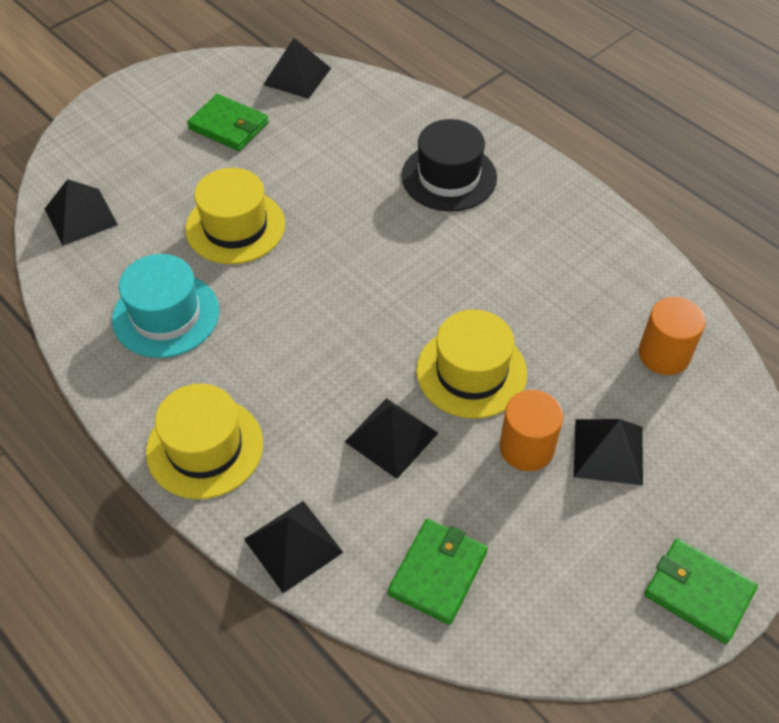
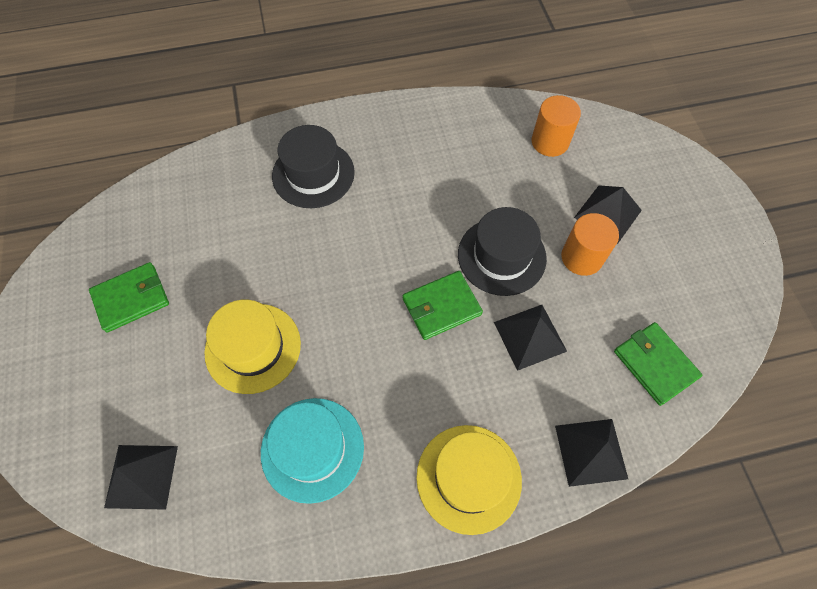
camera: 60 degrees left, 10 degrees up
(297, 76) = (118, 219): black pyramid -> none
(471, 372) = (501, 256): yellow hat -> black hat
(698, 592) = (728, 225): green wallet -> green wallet (441, 307)

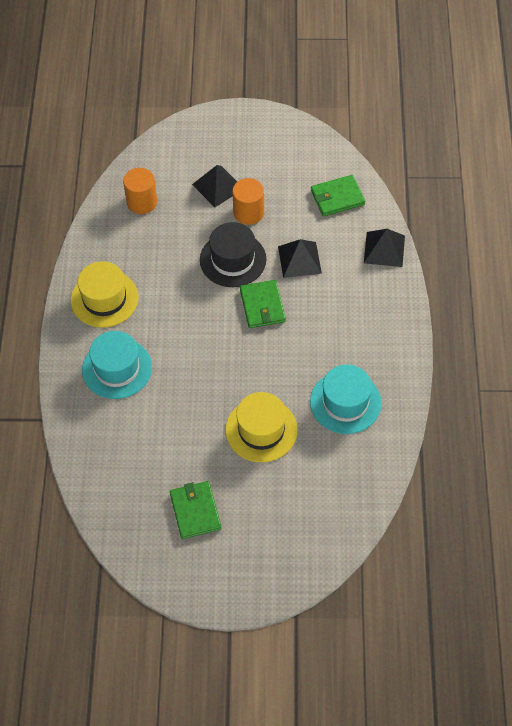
camera: 75 degrees left, 5 degrees down
(141, 476) = (339, 509): black pyramid -> none
(313, 174) = (117, 368): black hat -> turquoise hat
(469, 478) = (385, 318): yellow hat -> yellow hat (104, 299)

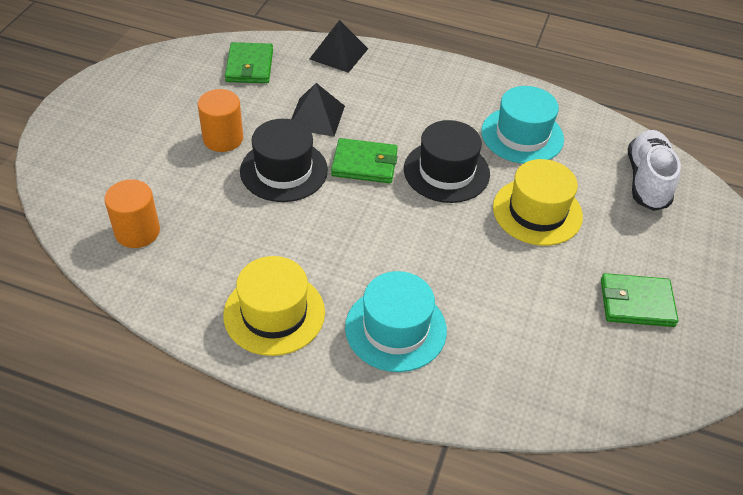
camera: 75 degrees left, 10 degrees down
(218, 186) = (165, 154): black pyramid -> none
(278, 360) = (446, 171): none -> black hat
(332, 503) = (647, 181): none -> white shoe

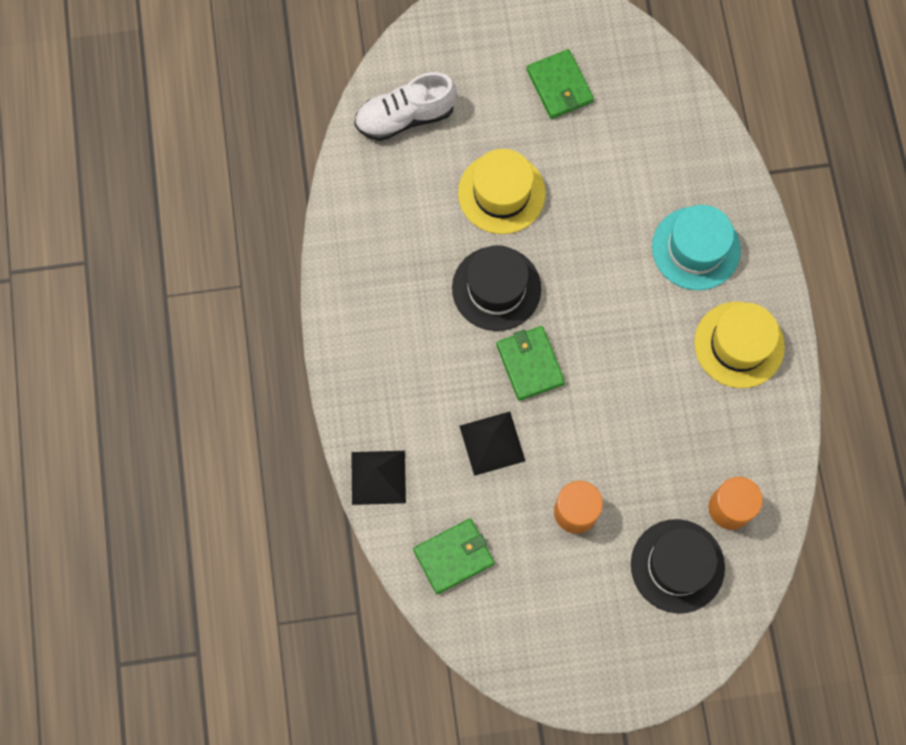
camera: 115 degrees left, 25 degrees up
(284, 170) = (582, 430): black hat -> black hat (677, 566)
(522, 135) = (404, 243): turquoise hat -> none

